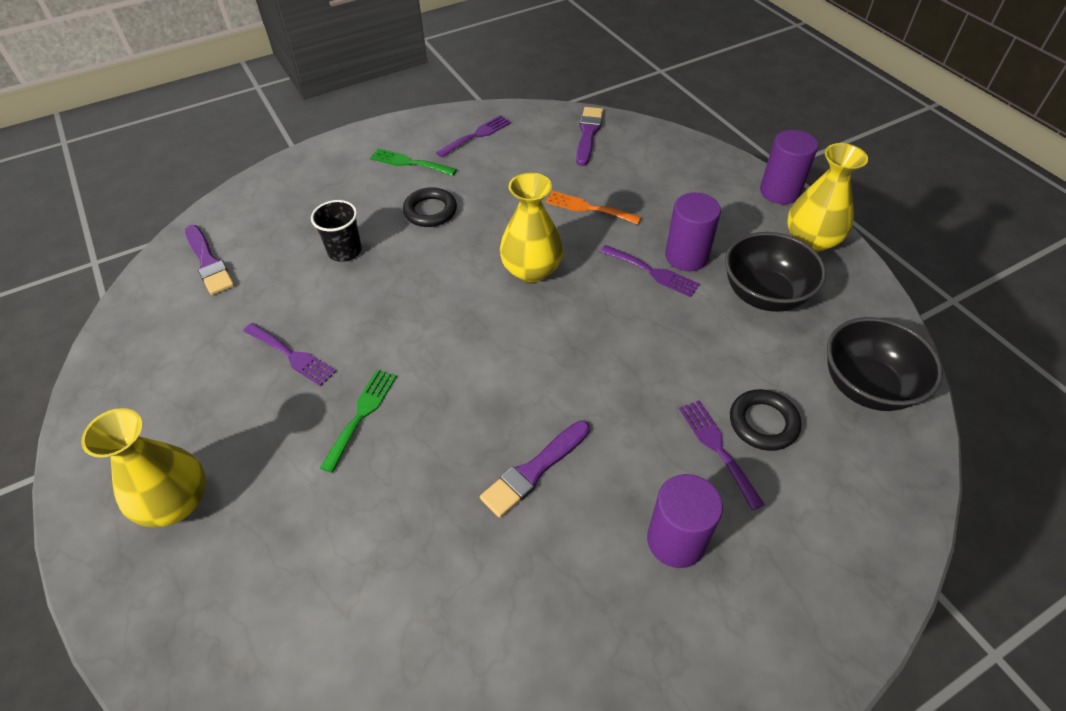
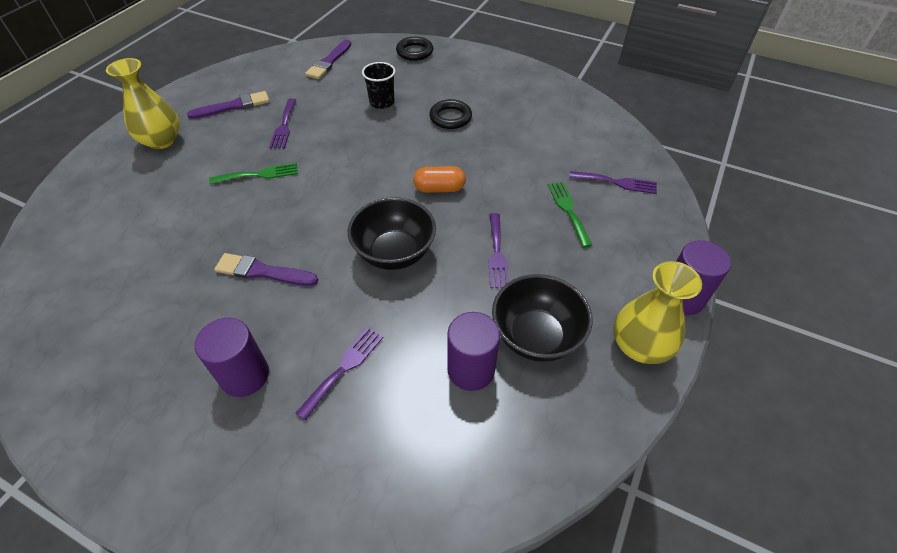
camera: 55 degrees right, 0 degrees up
(409, 162) = (486, 86): green fork -> green fork (568, 210)
(477, 135) = (548, 100): purple fork -> purple fork (617, 182)
(531, 270) = (439, 189): yellow vase -> orange capsule
(588, 134) = (615, 151): purple brush -> purple brush (233, 106)
(588, 208) = (531, 188): orange fork -> none
(686, 256) = (534, 267): purple cylinder -> purple cylinder (471, 370)
(763, 423) = (389, 389): black ring -> black ring (414, 52)
(866, 386) = (486, 456): black bowl -> black bowl (394, 253)

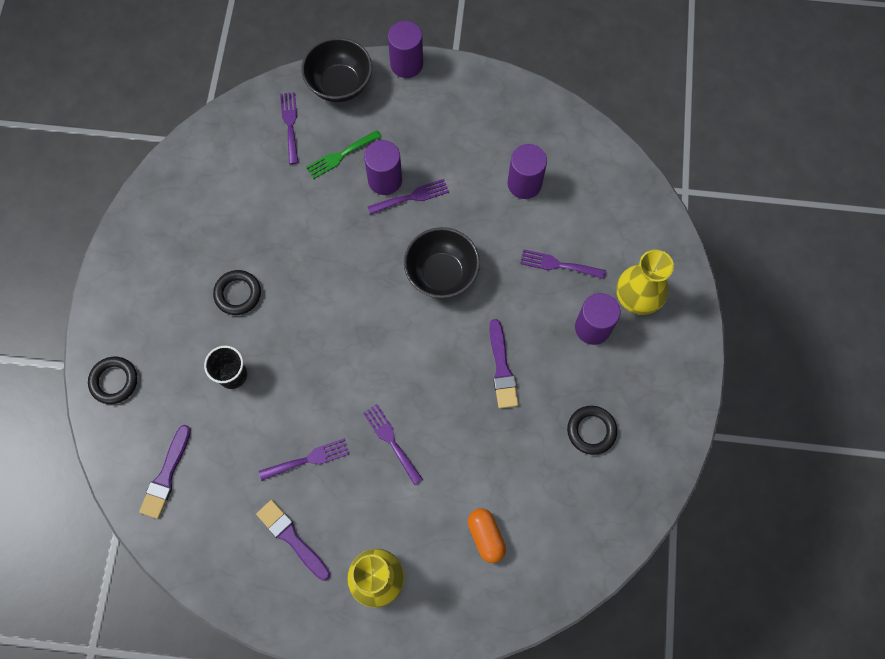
camera: 110 degrees left, 20 degrees up
(138, 328) = (591, 431): none -> black ring
(259, 174) = (391, 440): green fork -> purple fork
(329, 62) = (166, 475): purple brush -> purple brush turned 105 degrees clockwise
(439, 189) = (351, 266): orange capsule -> orange capsule (486, 536)
(526, 237) = (385, 180): none -> purple cylinder
(536, 336) = (480, 150): black bowl -> black bowl (340, 85)
(639, 346) = (461, 86): yellow vase -> yellow vase (637, 297)

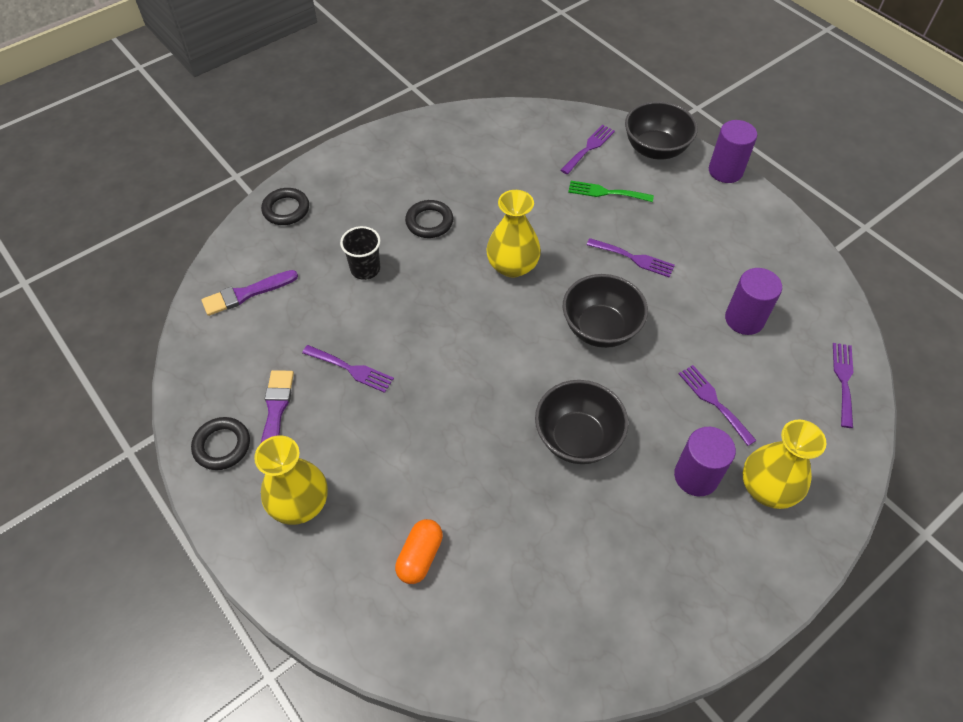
camera: 45 degrees right, 15 degrees down
(335, 277) = (512, 266): none -> yellow vase
(385, 180) = (624, 232): purple cylinder -> none
(391, 440) = (426, 412): purple fork -> purple fork (843, 380)
(502, 368) = (577, 438): purple brush -> black bowl
(591, 431) = (607, 559): black ring -> black ring (222, 446)

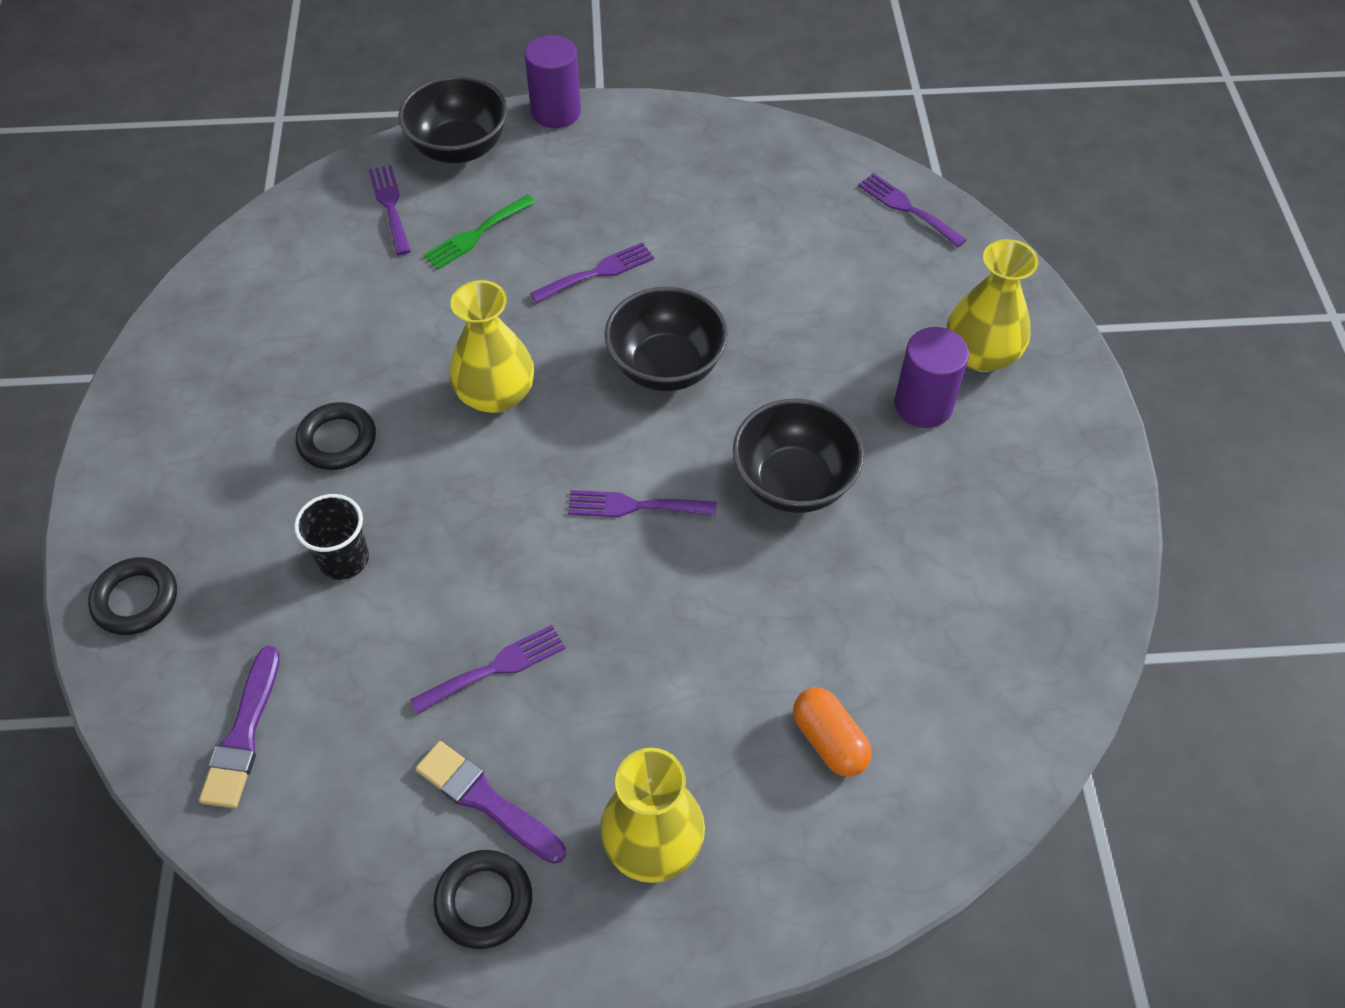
camera: 55 degrees left, 0 degrees up
(713, 401) = (846, 329): purple fork -> purple fork (634, 506)
(744, 319) = (767, 233): purple cylinder -> none

